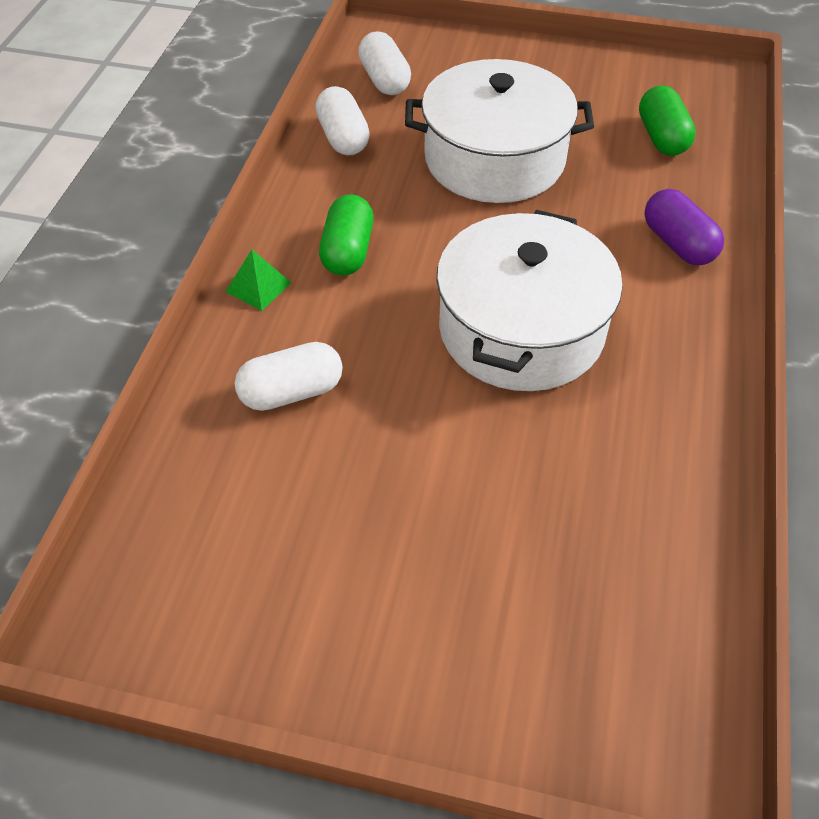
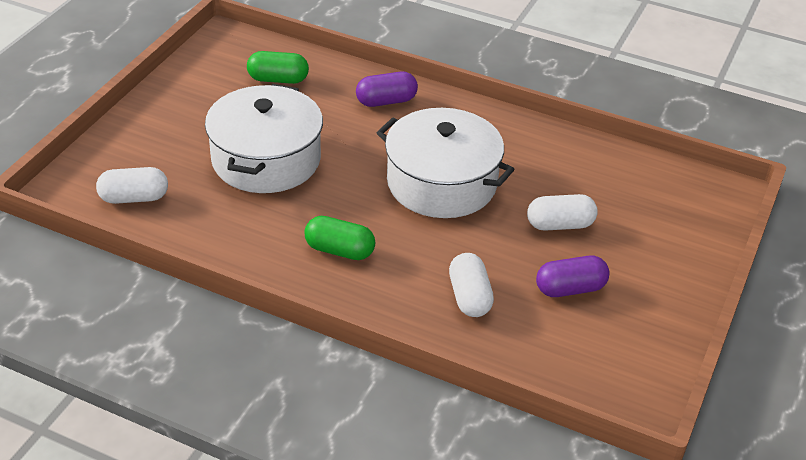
camera: 80 degrees left, 10 degrees down
(258, 287) = (361, 302): green pyramid -> none
(336, 512) = (570, 289): none -> purple capsule
(343, 138) = (201, 233): white capsule -> white capsule (560, 225)

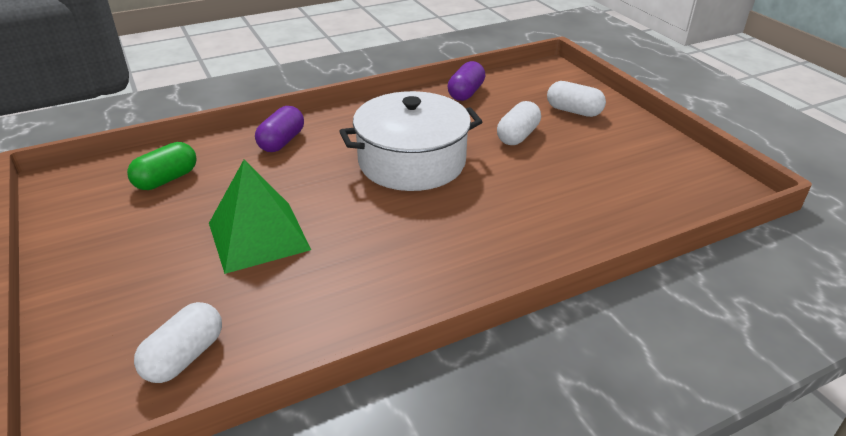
camera: 50 degrees left, 5 degrees down
(266, 159) = (259, 236): white pot -> green pyramid
(339, 250) = (431, 250): green capsule -> none
(469, 297) = (557, 210): white capsule -> white capsule (573, 111)
(570, 289) = (590, 162): purple capsule -> purple capsule (466, 93)

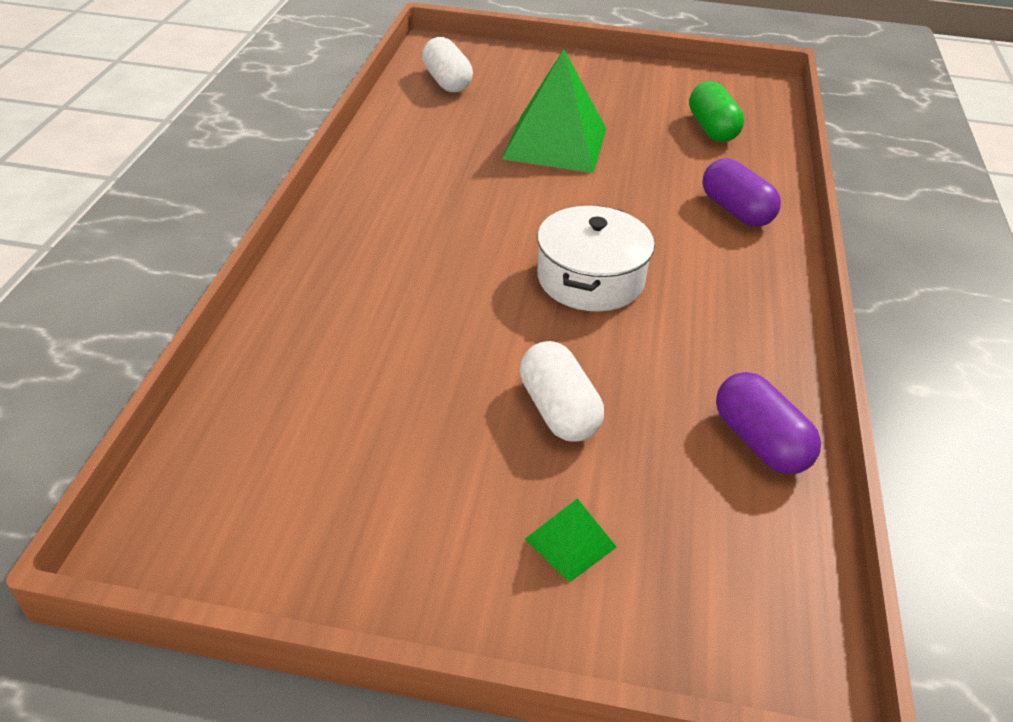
camera: 125 degrees right, 5 degrees up
(412, 162) = (590, 279): white pot -> white pot, size x0.66
(573, 111) = (570, 543): white capsule -> green pyramid

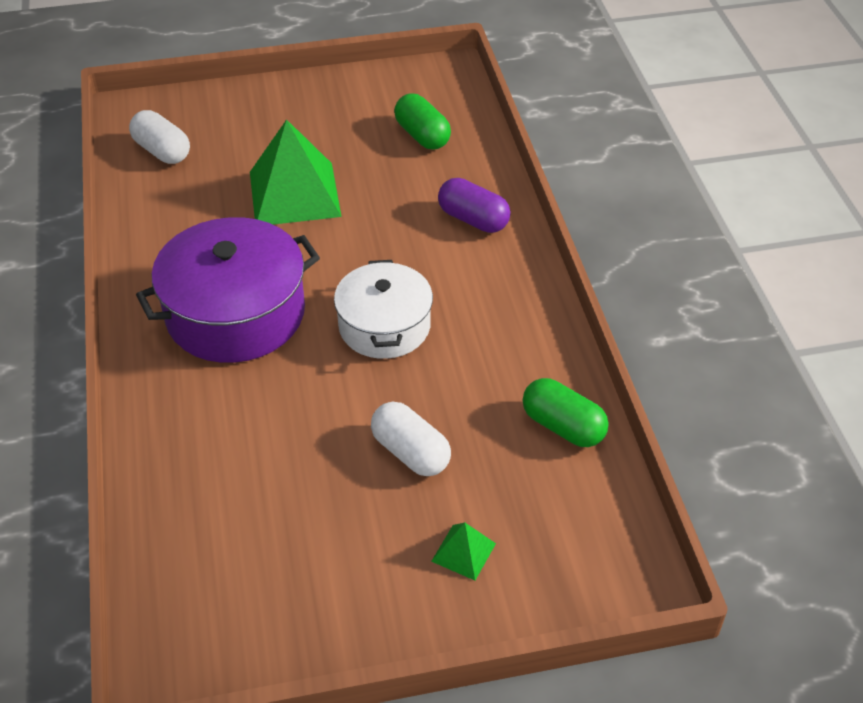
camera: 20 degrees left, 5 degrees up
(439, 224) = (235, 313): none -> purple pot
(759, 442) = (563, 426): purple capsule -> green capsule

